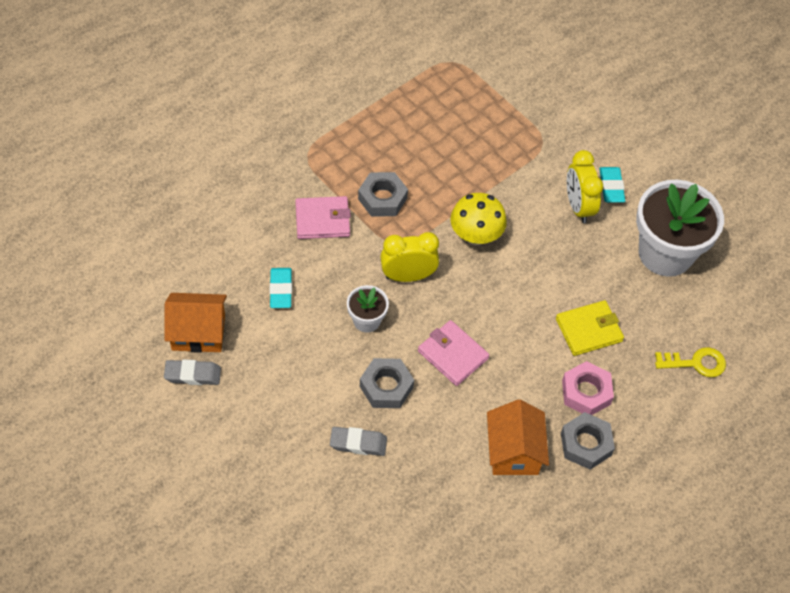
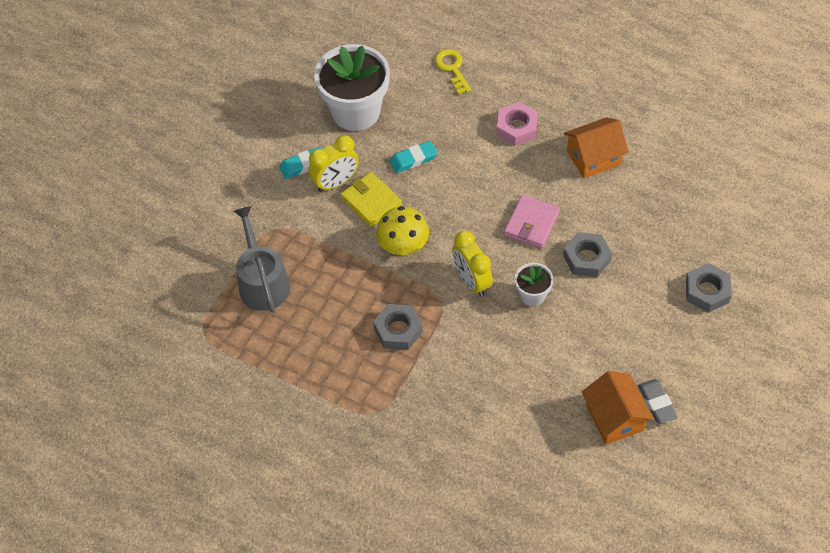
camera: 105 degrees left, 0 degrees up
(281, 290) = (537, 371): turquoise eraser -> turquoise eraser (413, 159)
(322, 220) = (445, 369): pink wallet -> none
(358, 443) = (647, 259): grey eraser -> none
(485, 116) = (262, 282): none -> grey watering can
(586, 444) = (561, 116): grey nut -> grey nut (707, 291)
(589, 330) = (458, 141): yellow wallet -> yellow wallet (371, 201)

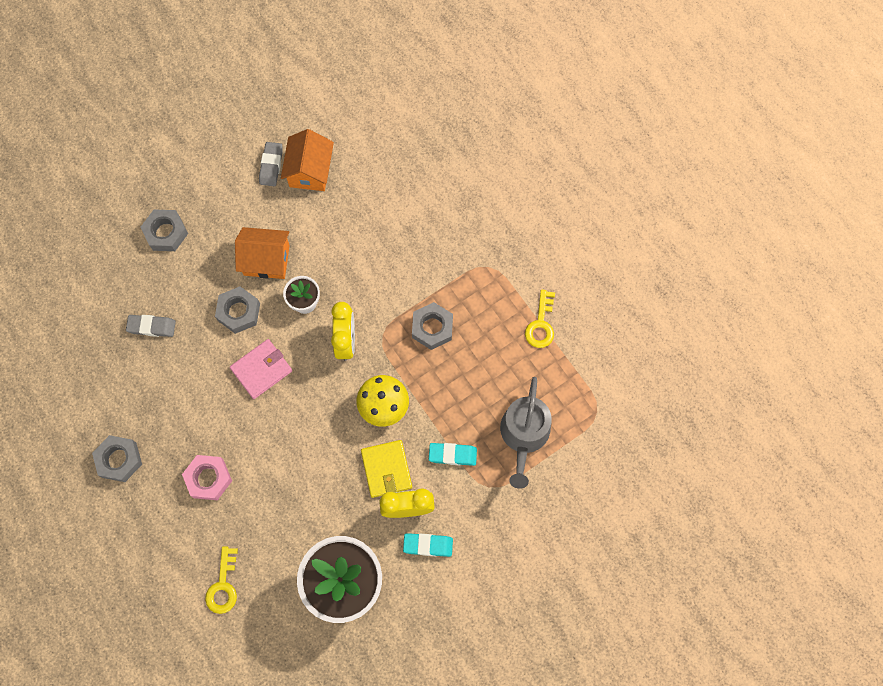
camera: 155 degrees left, 15 degrees up
(294, 383) = (541, 324): none -> yellow key
(413, 159) = (323, 495): turquoise eraser -> turquoise eraser (452, 455)
(594, 157) = (163, 407): orange house -> orange house (266, 260)
(599, 107) = (119, 460): none -> grey nut
(654, 210) = (152, 327): none -> grey eraser

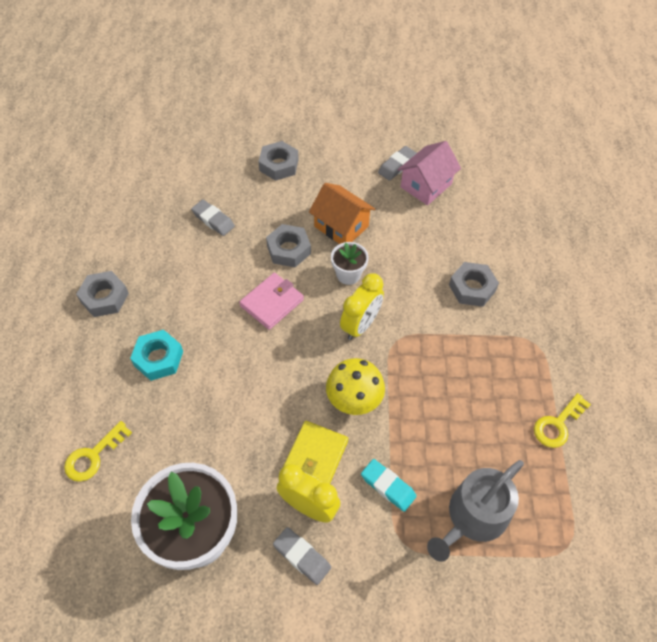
camera: 35 degrees right, 15 degrees down
(208, 478) = (158, 358): pink nut -> turquoise nut
(261, 370) = (272, 303): pink wallet -> pink wallet turned 45 degrees counterclockwise
(310, 171) = (426, 185): orange house -> pink house
(428, 545) = (302, 556): turquoise eraser -> grey eraser
(432, 328) = (447, 362): grey nut -> grey nut (472, 288)

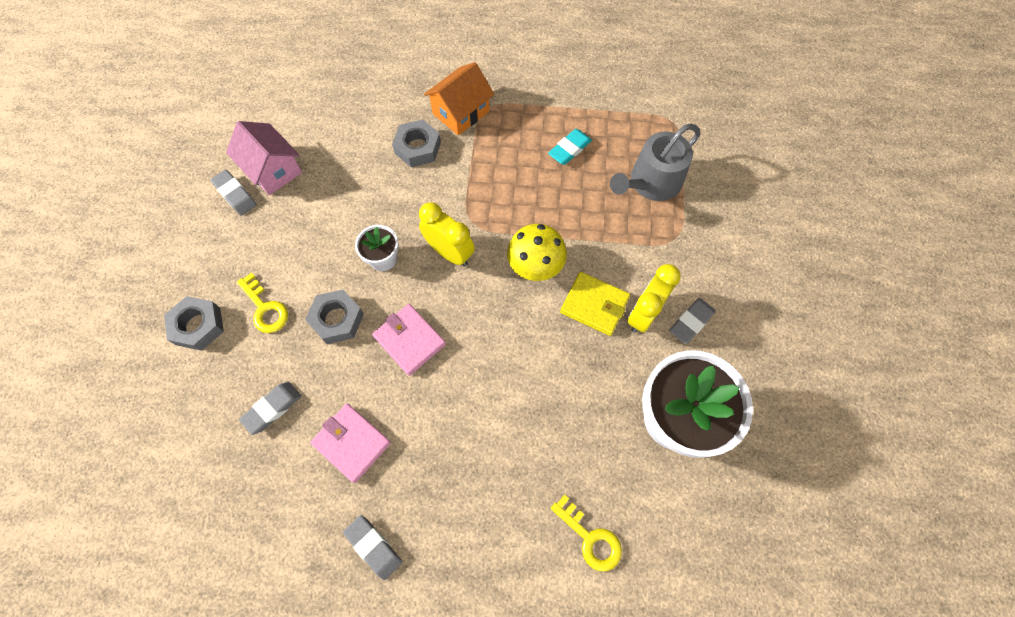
camera: 85 degrees left, 10 degrees up
(104, 298) = (374, 547): grey nut -> grey eraser
(158, 358) = (471, 469): turquoise nut -> none
(184, 273) = (352, 443): none -> pink wallet
(341, 226) = (314, 261): orange house -> orange house (461, 112)
(388, 486) = (624, 245): turquoise eraser -> turquoise eraser (569, 149)
(473, 517) = (651, 183): grey watering can -> grey watering can turned 90 degrees clockwise
(557, 424) = (568, 107): yellow key -> yellow key (265, 308)

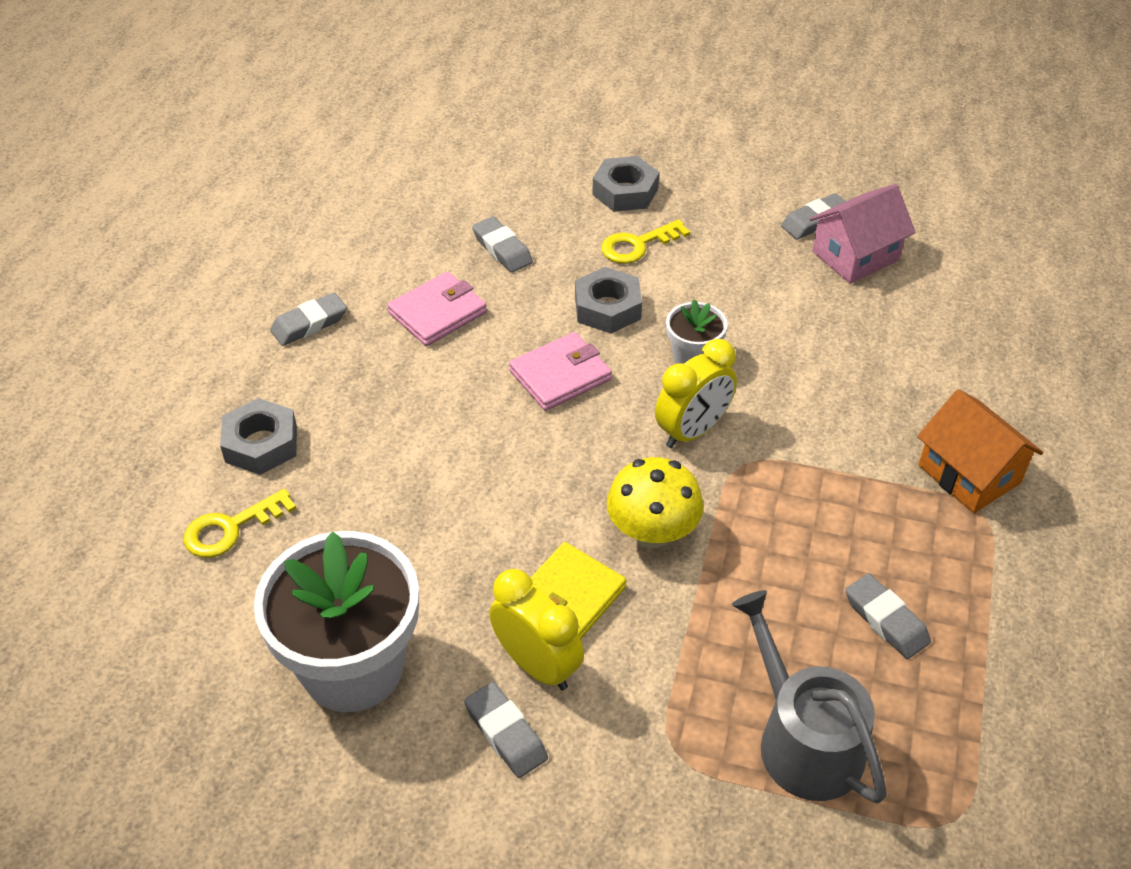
camera: 100 degrees right, 20 degrees down
(417, 148) = (892, 412): grey nut -> grey nut (261, 444)
(569, 149) = (886, 620): turquoise eraser -> grey eraser

